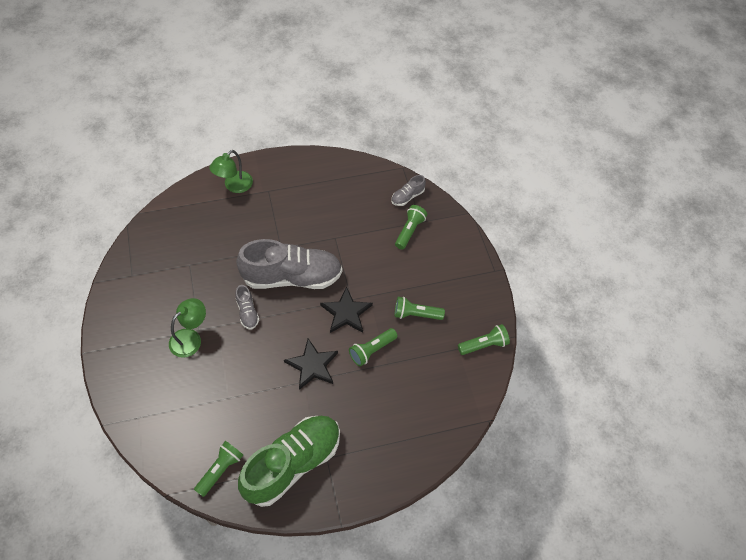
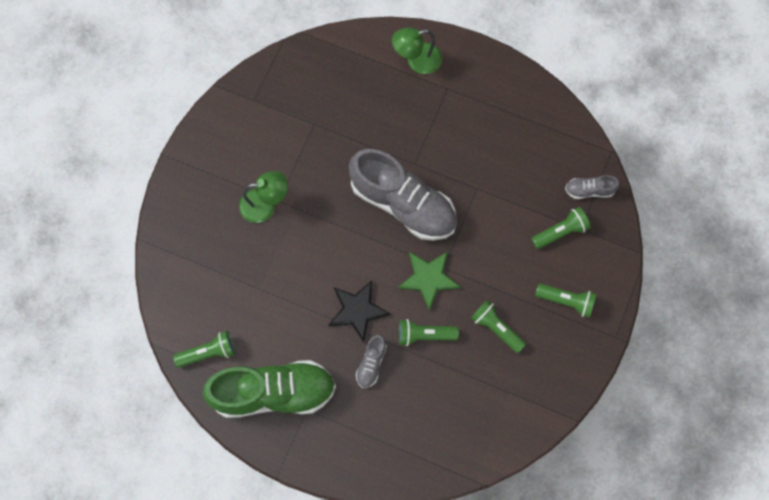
camera: 40 degrees right, 15 degrees up
(247, 312) = (335, 213): grey shoe -> grey shoe (371, 363)
(346, 312) = (428, 278): black star -> green star
(483, 345) = (539, 407): green flashlight -> green flashlight (566, 301)

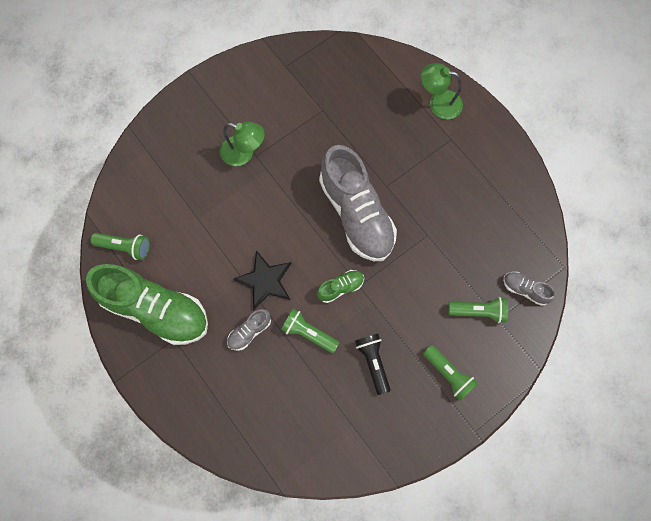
camera: 30 degrees right, 0 degrees up
(428, 278) = (340, 287): green star -> green shoe
(496, 328) = (373, 362): green flashlight -> black flashlight

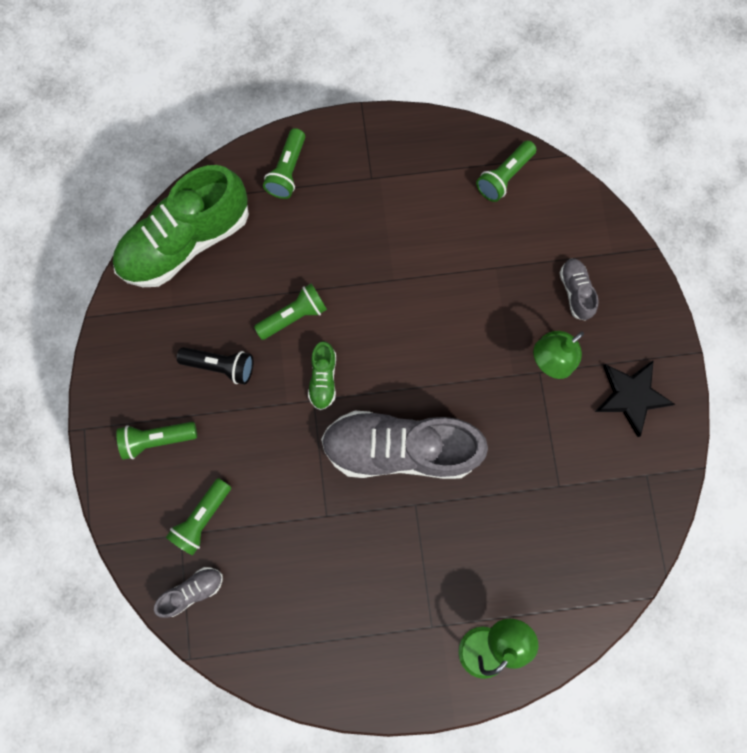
camera: 120 degrees right, 5 degrees up
(156, 309) = (414, 175): green shoe -> green shoe (187, 241)
(200, 404) = (287, 171): none -> green flashlight
(249, 331) = (333, 256): grey shoe -> grey shoe (575, 292)
(265, 281) = (379, 302): black star -> black star (631, 396)

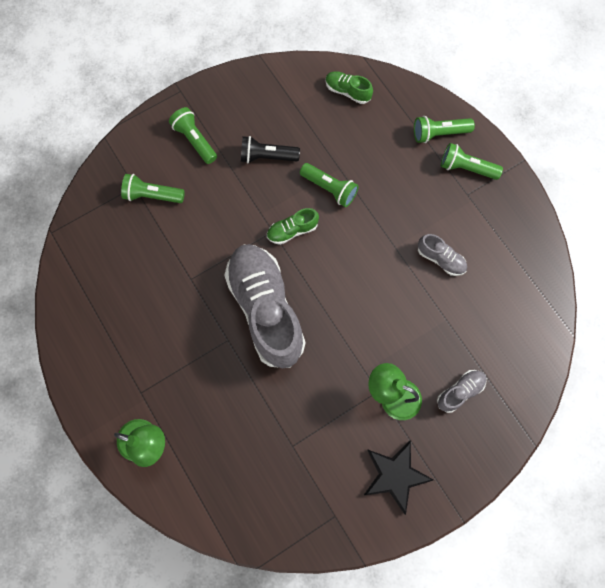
camera: 65 degrees right, 5 degrees down
(187, 241) = (347, 91): green shoe -> green shoe, size x0.43
(193, 590) = (99, 212): grey shoe -> grey shoe (440, 259)
(221, 366) = (267, 156): black flashlight -> black flashlight turned 105 degrees clockwise
(504, 177) = (526, 293): green flashlight -> green flashlight (466, 168)

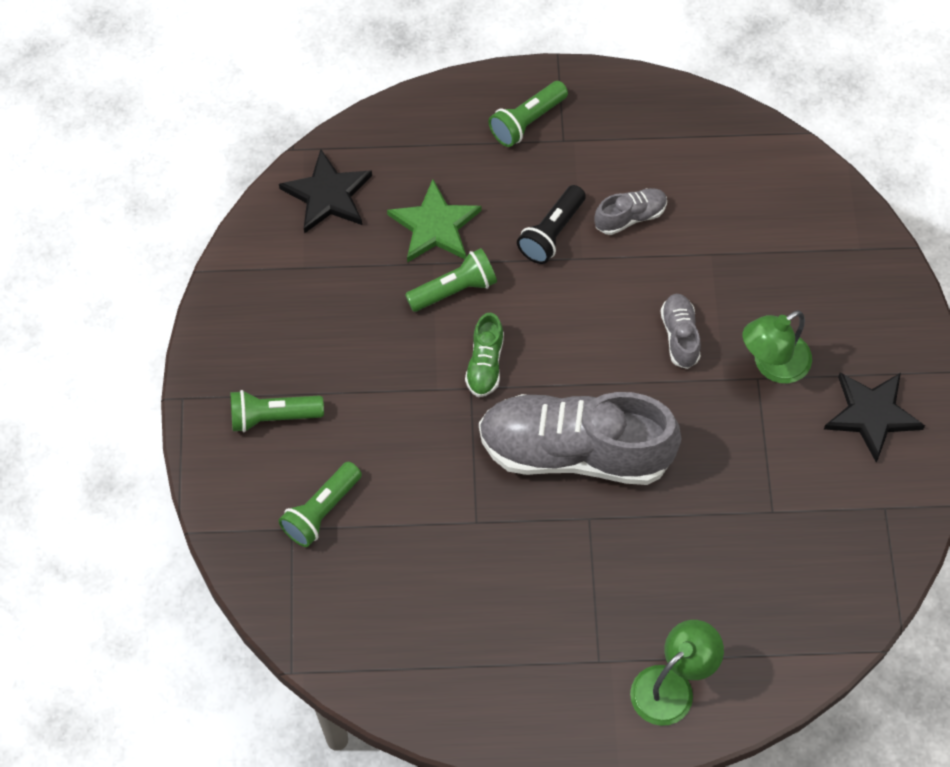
camera: 60 degrees left, 10 degrees down
(267, 156) = (358, 339): black flashlight -> black flashlight (551, 233)
(347, 91) = (328, 195): green shoe -> black star
(364, 156) = (435, 226): none -> green star
(439, 133) = (460, 124): green flashlight -> none
(460, 391) = (809, 289): grey shoe -> grey shoe (680, 336)

